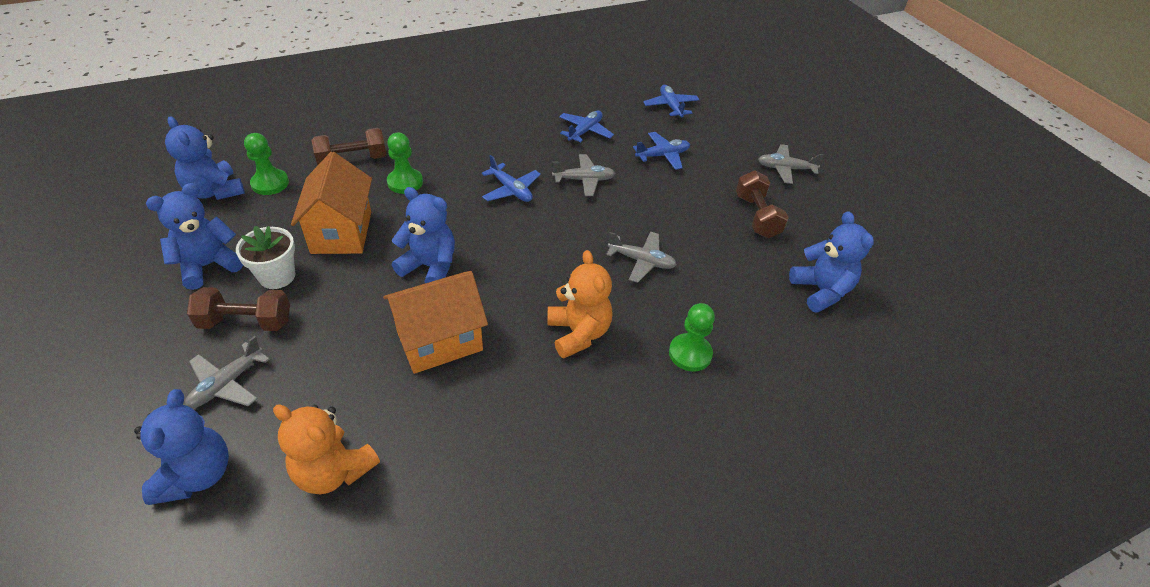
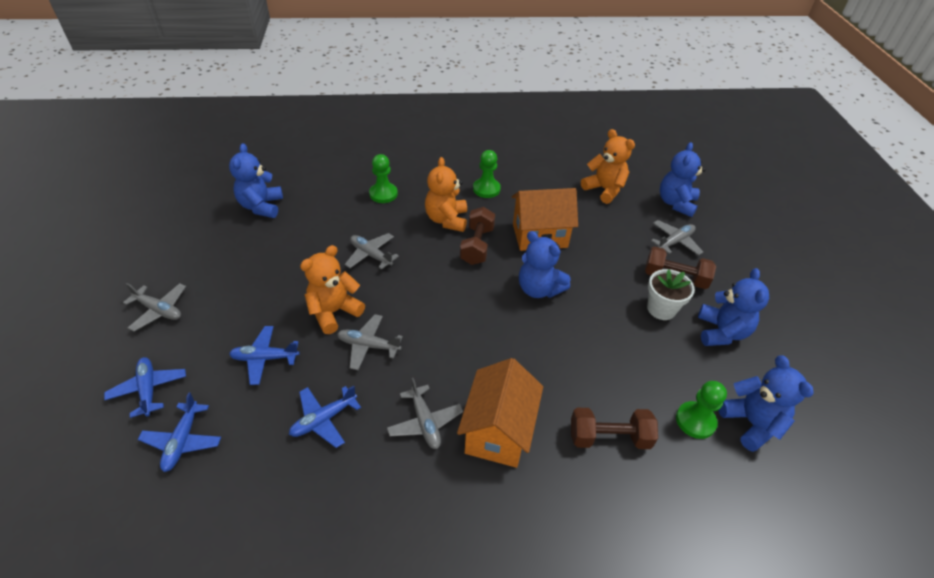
camera: 160 degrees left, 0 degrees up
(208, 265) = (721, 332): blue teddy bear -> blue teddy bear turned 60 degrees counterclockwise
(341, 232) = (613, 339): orange house -> orange house (498, 431)
(405, 182) = (551, 387): green pawn -> green pawn (486, 189)
(507, 143) = (425, 422): none -> grey plane
(511, 190) = (446, 351): blue plane -> blue plane (148, 389)
(635, 199) = (334, 312): none -> orange teddy bear
(756, 216) = (243, 269): brown dumbbell -> brown dumbbell (477, 246)

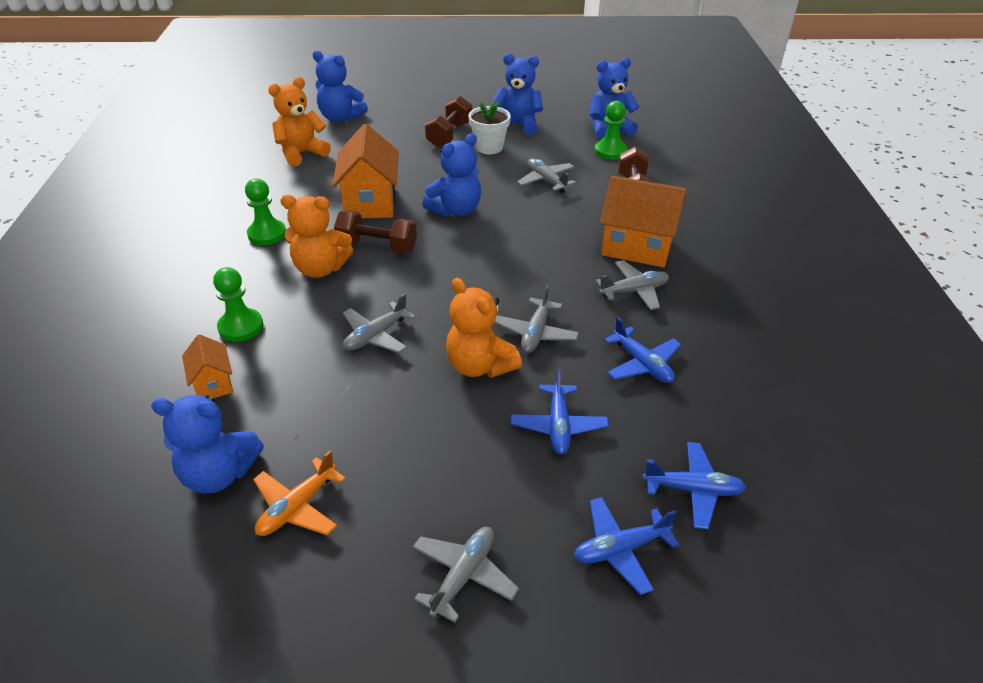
camera: 85 degrees left, 5 degrees down
(229, 238) = (297, 507): none -> orange plane
(332, 192) = (213, 383): none -> orange house
(675, 242) = (399, 127): grey plane -> grey plane (546, 181)

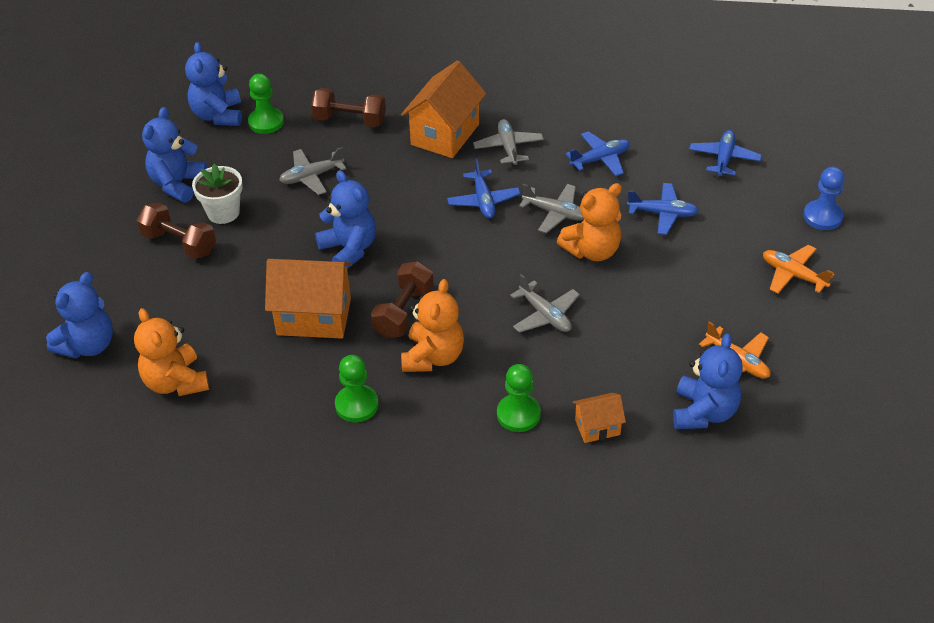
camera: 80 degrees left, 5 degrees up
(463, 575) = (793, 275): grey plane -> orange plane
(601, 621) = (822, 216): none -> blue pawn
(620, 549) = (771, 200): blue plane -> blue plane (483, 201)

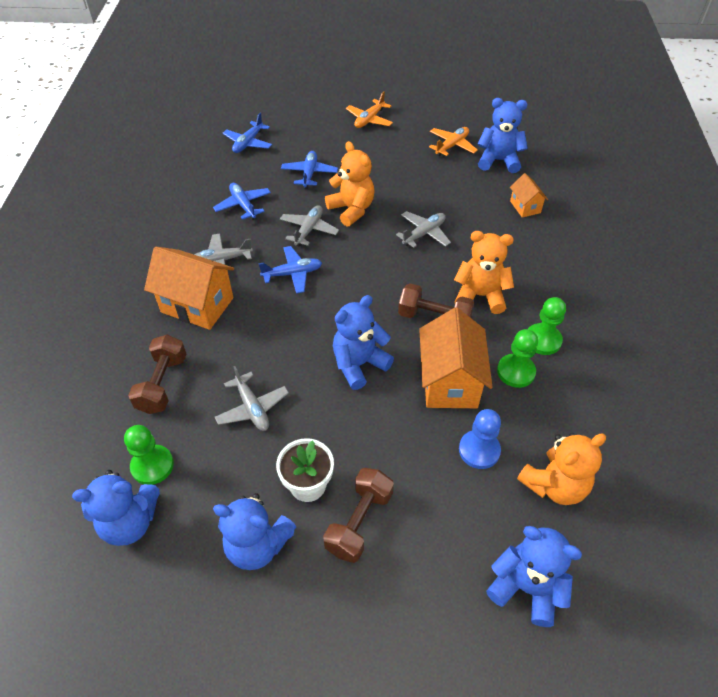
camera: 95 degrees left, 5 degrees up
(518, 414) = (525, 245): green pawn -> green pawn (516, 372)
(724, 158) = (248, 143): blue plane -> blue plane turned 75 degrees counterclockwise
(822, 216) = (312, 105): blue pawn -> blue pawn (479, 450)

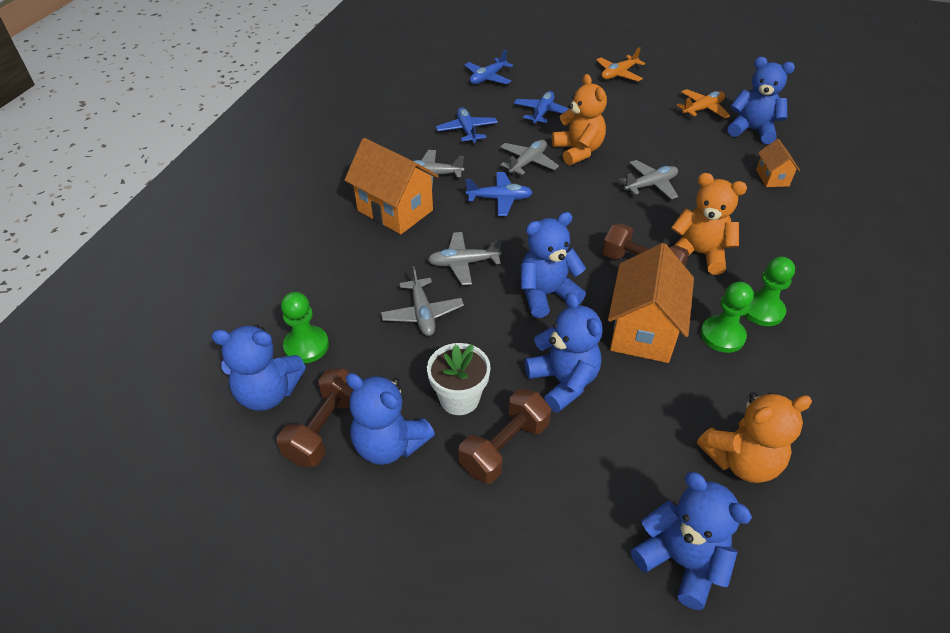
camera: 15 degrees right, 5 degrees down
(162, 384) = (339, 274): brown dumbbell -> brown dumbbell (325, 429)
(276, 348) = (463, 263): none -> grey plane
(394, 447) = (563, 381): none -> blue teddy bear
(479, 450) = (659, 405): blue pawn -> none

